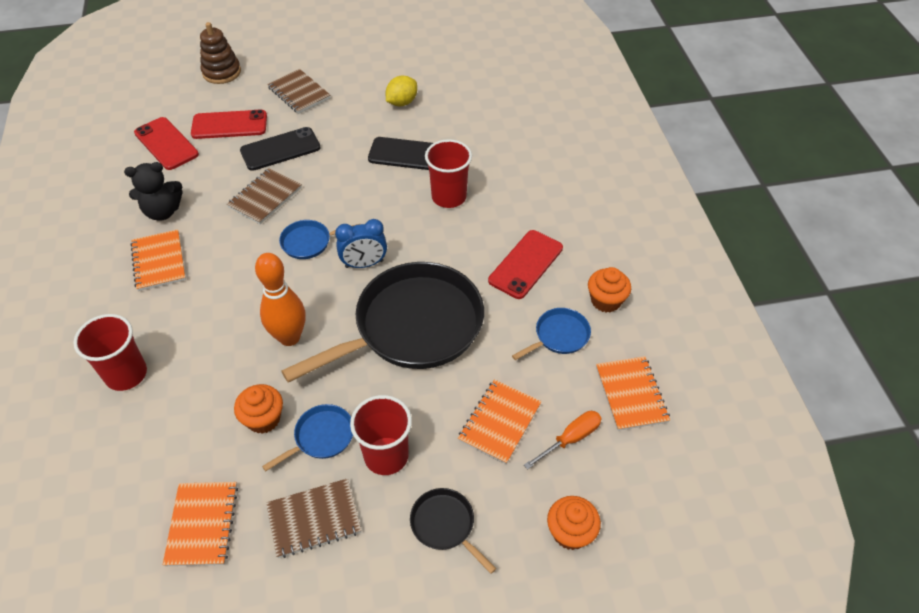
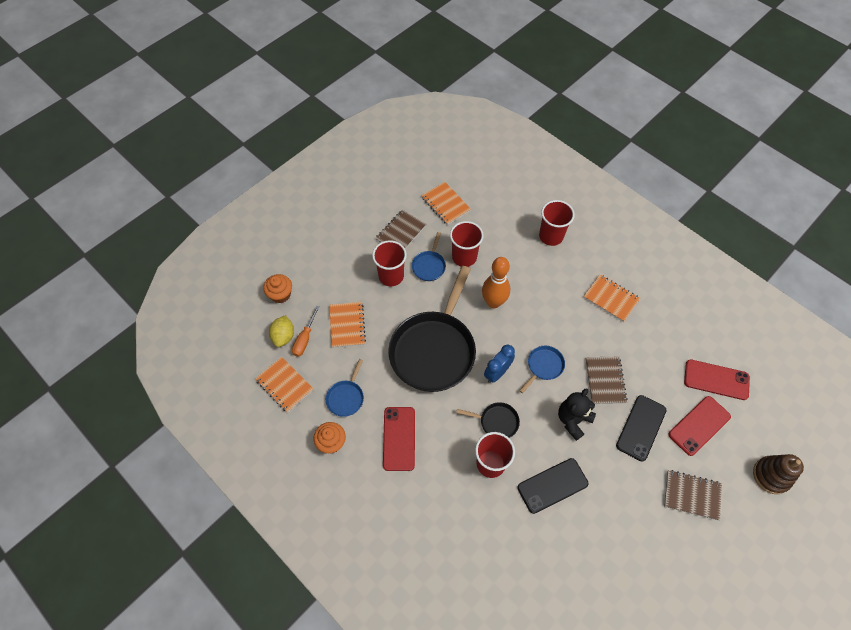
camera: 145 degrees right, 10 degrees up
(163, 211) = (650, 330): black teddy bear -> black teddy bear (573, 420)
(263, 419) = (464, 257): orange cupcake -> red cup
(402, 102) = (607, 543): yellow lemon -> yellow lemon (283, 336)
(445, 525) = (340, 264): black pan -> black pan (496, 422)

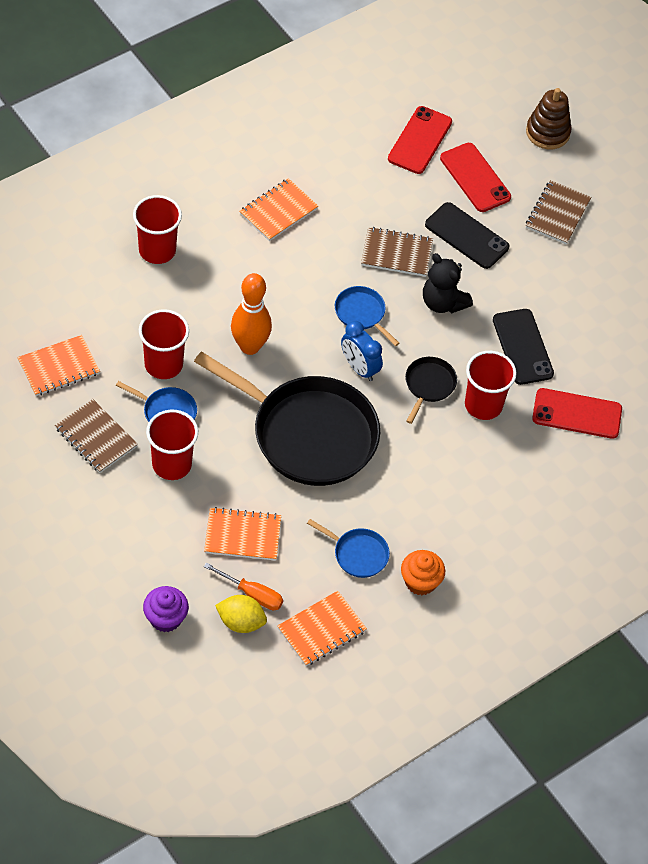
camera: 85 degrees left, 5 degrees down
(280, 294) = (165, 618): orange cupcake -> purple cupcake
(399, 438) = (430, 500): red phone -> red phone (577, 414)

